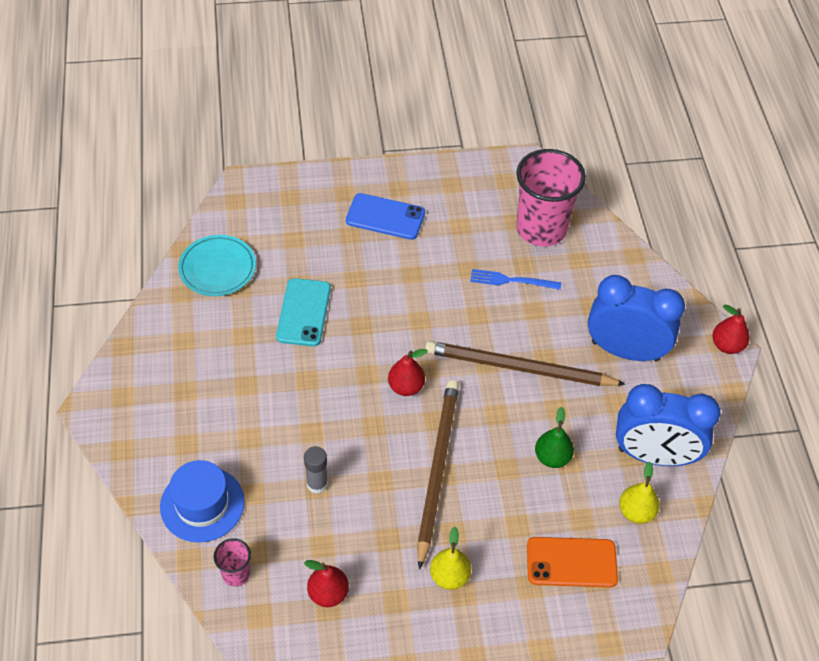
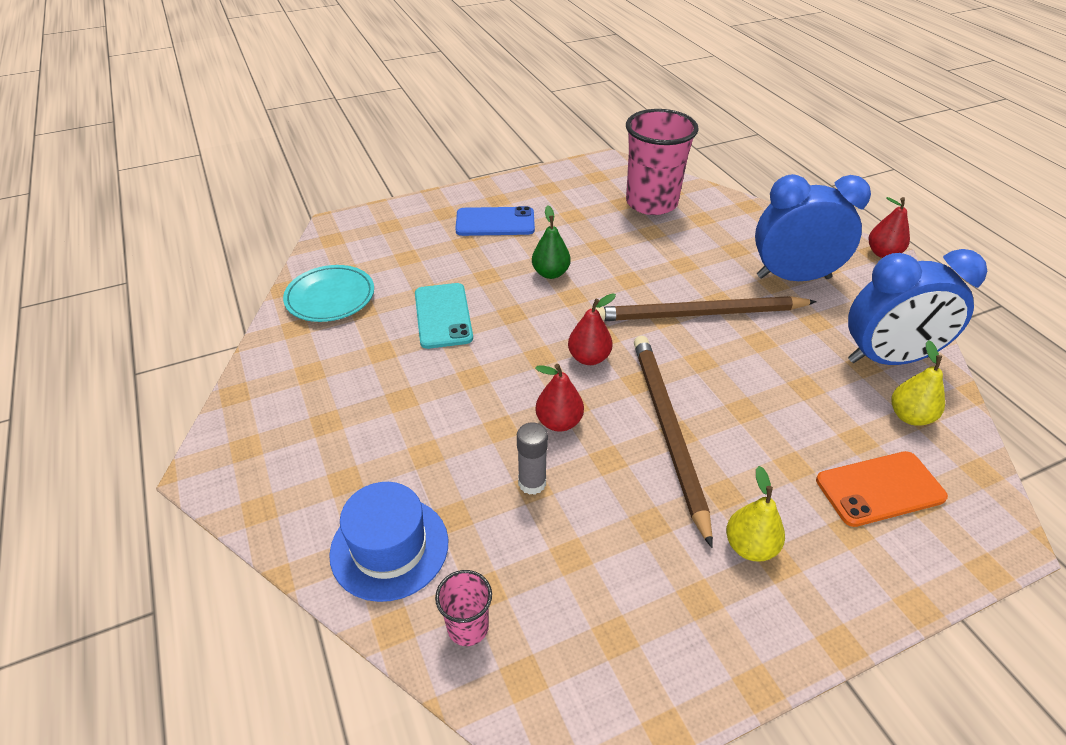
camera: 15 degrees left, 10 degrees down
(328, 593) = (606, 616): red pear -> red pear (559, 422)
(512, 280) = (647, 246): blue fork -> none
(552, 457) = (786, 386): green pear -> green pear (550, 273)

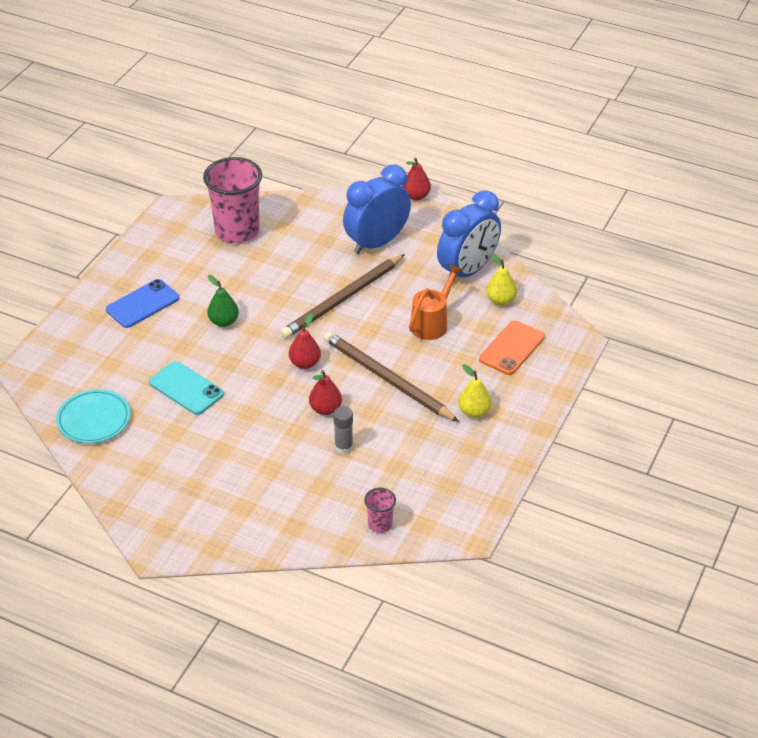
camera: 40 degrees left, 0 degrees up
(389, 547) = (305, 519): blue hat -> none
(788, 395) = (432, 323): none -> orange watering can

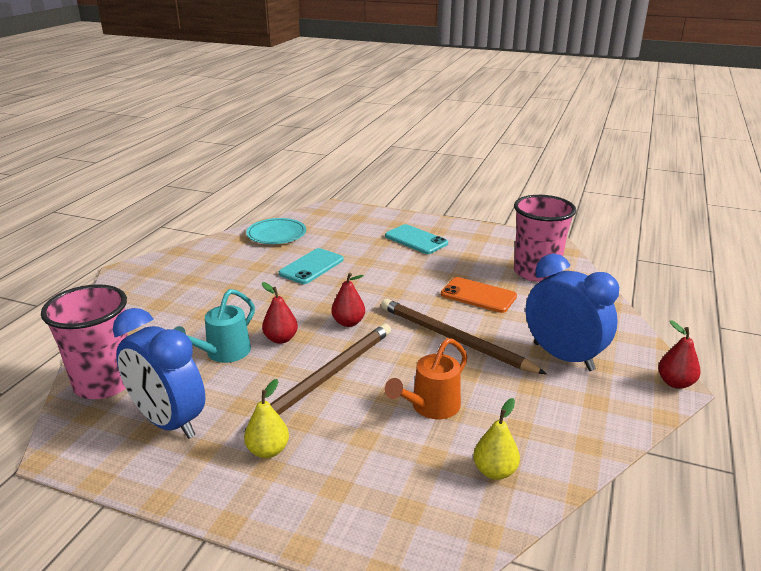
camera: 85 degrees right, 15 degrees down
(142, 304) = (416, 240): blue phone -> turquoise phone
(224, 321) = (402, 276): green pear -> none
(343, 447) = (223, 353): grey glue stick -> turquoise watering can
(380, 524) = (104, 383): pink cup -> pink cup, size x2.22
(432, 323) = (430, 407): orange watering can -> orange watering can turned 105 degrees clockwise
(467, 271) = (544, 435): blue clock -> blue clock (168, 422)
(511, 348) = (394, 486): orange phone -> orange phone (478, 295)

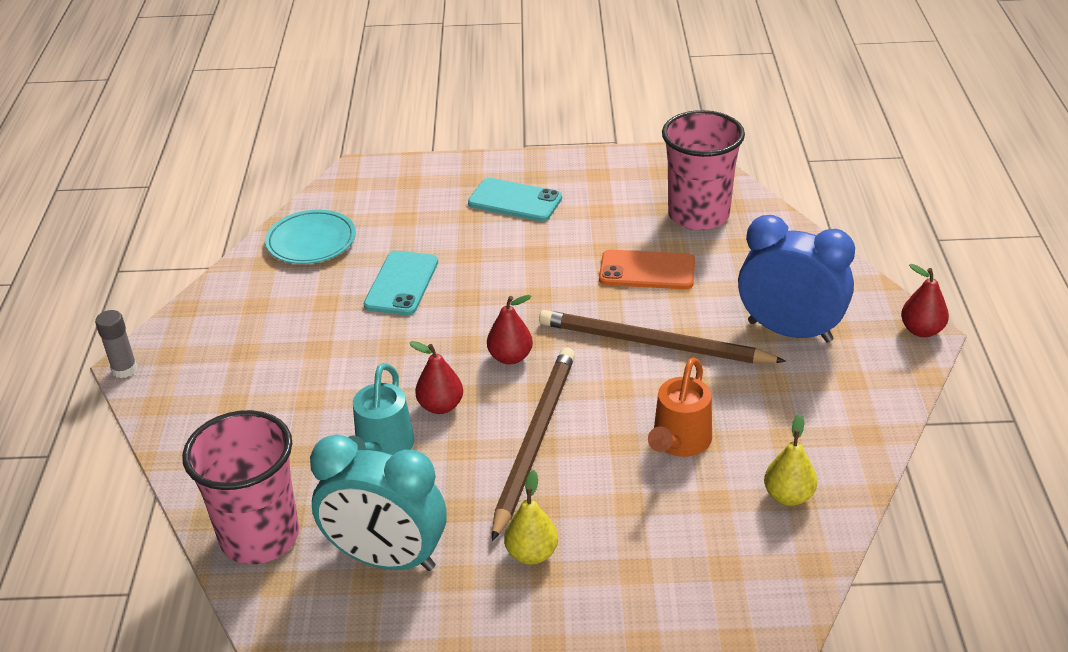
camera: 20 degrees left, 10 degrees up
(117, 272) = (124, 369): none -> grey glue stick
(168, 422) = (387, 559): blue clock -> turquoise clock

